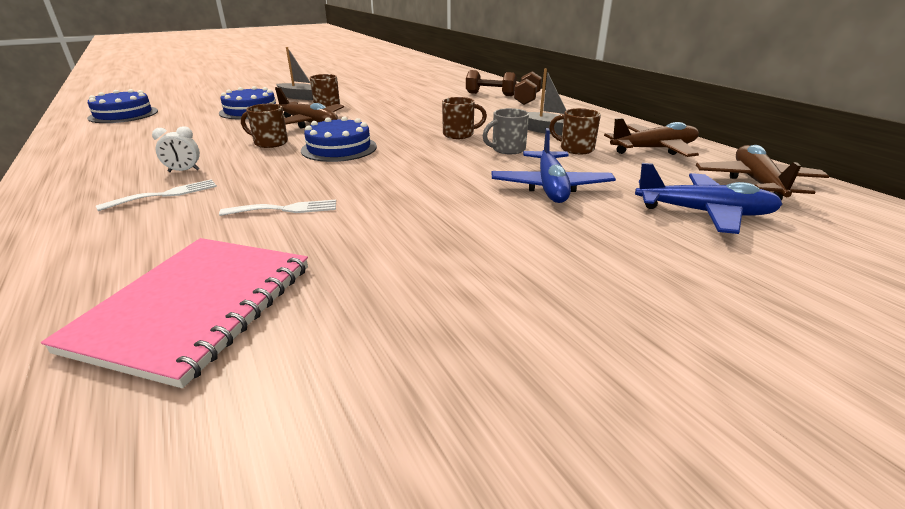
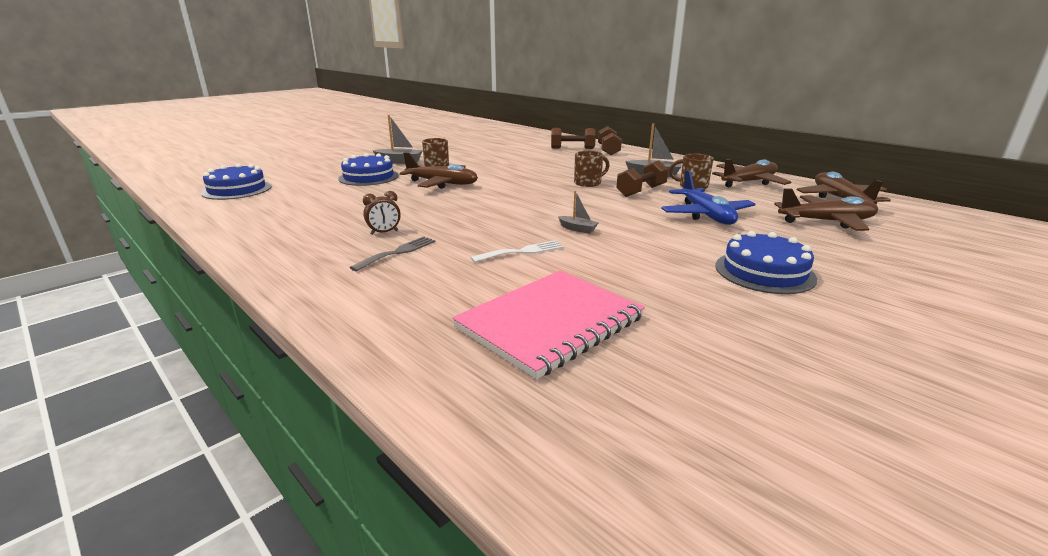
camera: 15 degrees left, 5 degrees down
(165, 194) = (398, 252): white fork -> grey fork
(184, 171) = (384, 232): white clock -> brown clock
(196, 306) = (550, 323): pink notebook -> pink notebook turned 45 degrees clockwise
(270, 143) = (430, 203): brown mug -> none
(339, 148) = (500, 202): blue cake -> blue cake (764, 272)
(379, 188) = (577, 229): none -> grey boat
(507, 149) = (641, 191): grey mug -> brown dumbbell
(704, 213) = (826, 222): blue plane -> brown plane

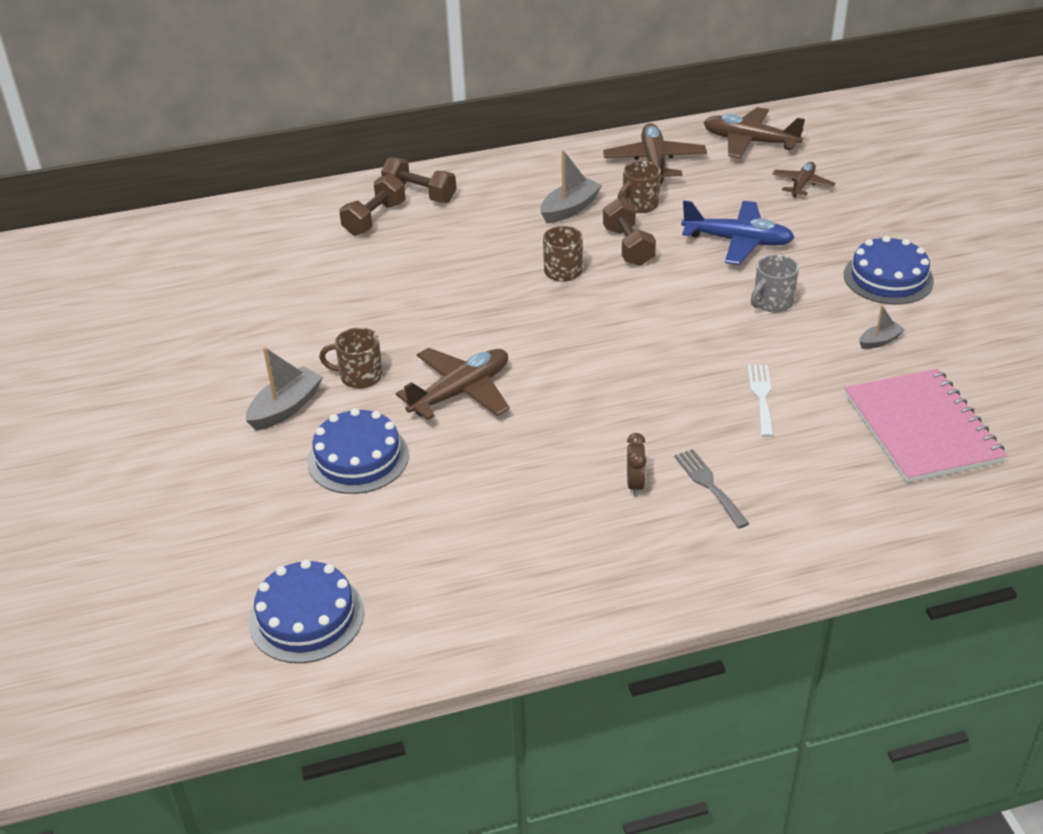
camera: 60 degrees left, 15 degrees up
(577, 229) = (721, 338): grey boat -> grey boat (879, 341)
(648, 236) = (772, 302): none -> grey mug
(826, 222) = (802, 185): brown plane -> brown plane, size x0.59

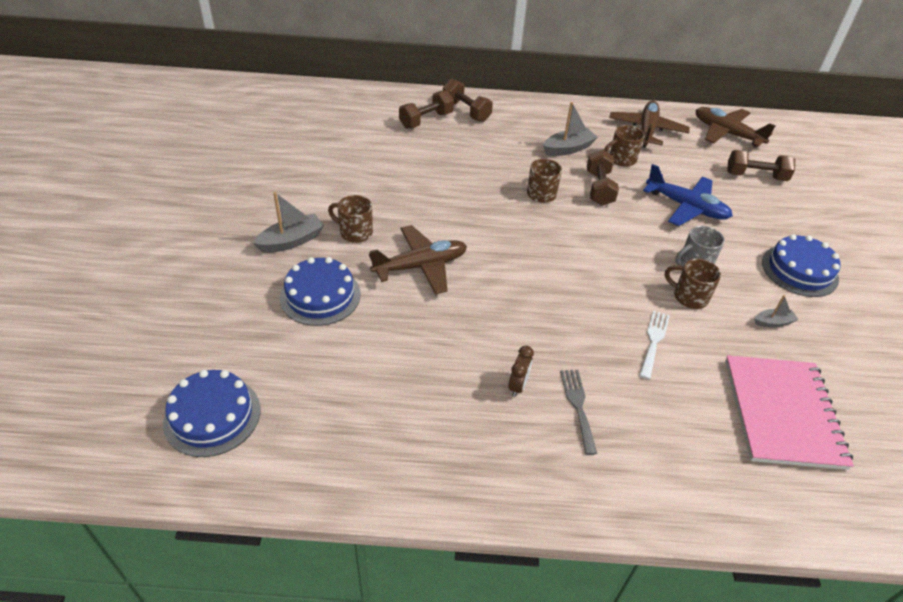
camera: 15 degrees right, 5 degrees up
(780, 340) = (689, 297): none -> brown mug
(802, 185) = (755, 176): brown plane -> brown dumbbell

